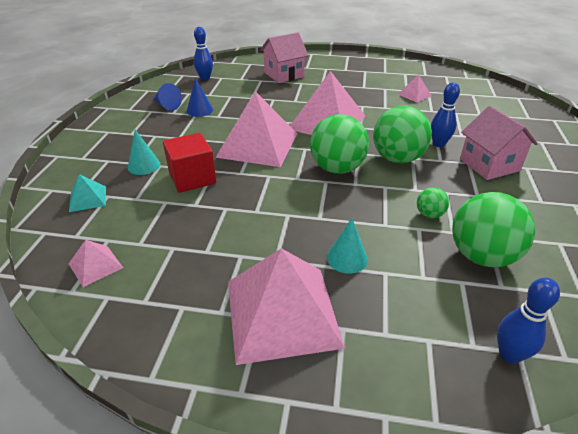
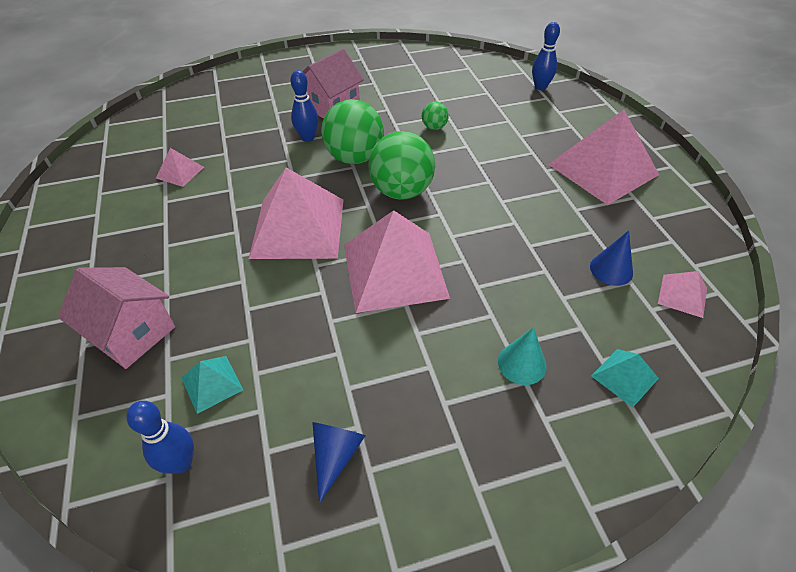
camera: 115 degrees left, 10 degrees up
(192, 178) = (506, 297): red cube -> none
(200, 110) = (330, 389): blue cone -> blue cone (611, 269)
(236, 87) = (212, 383): none -> turquoise pyramid
(347, 258) = (523, 155): turquoise cone -> none
(481, 256) = (464, 101): green ball -> none

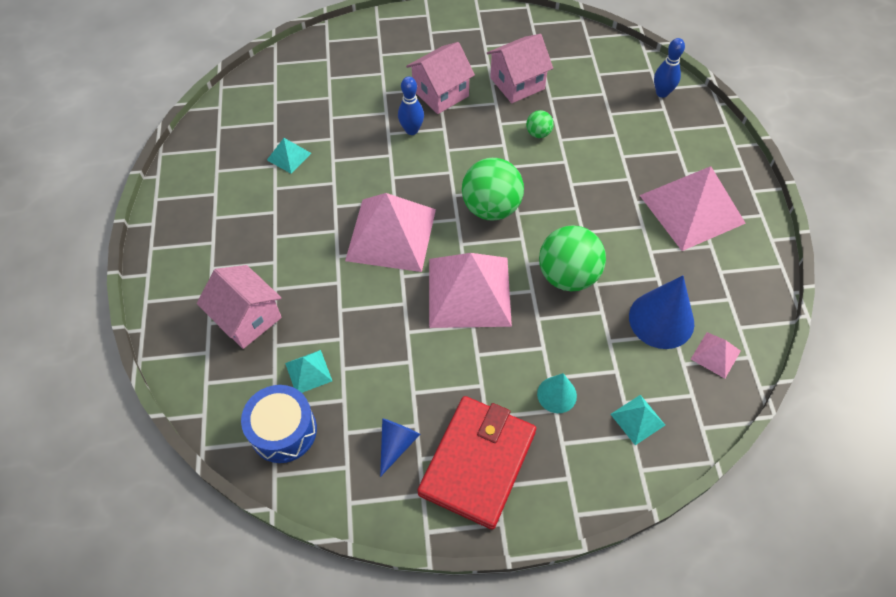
camera: 10 degrees right, 10 degrees up
(180, 172) = (289, 156): pink pyramid -> turquoise pyramid
(181, 463) = (283, 430): blue bowling pin -> blue drum
(354, 158) = (453, 161): green ball -> green ball (568, 275)
(404, 93) = (517, 83): none -> pink house
(445, 462) = (477, 462): none -> red wallet
(611, 269) = (661, 320): blue cone -> blue cone, size x1.73

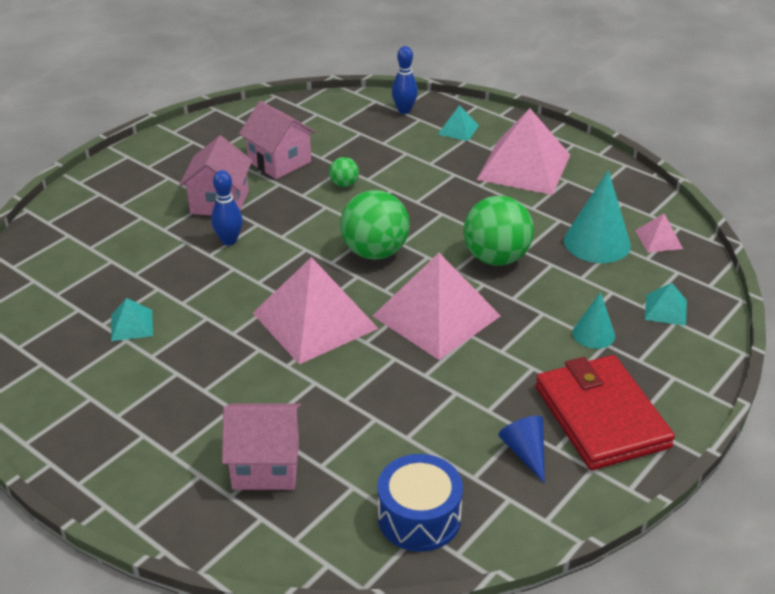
camera: 45 degrees left, 20 degrees down
(308, 371) = (380, 461): turquoise pyramid -> turquoise pyramid (458, 129)
(517, 83) = (279, 162): pink house -> pink house turned 60 degrees counterclockwise
(661, 320) = (597, 242): blue cone -> turquoise cone

